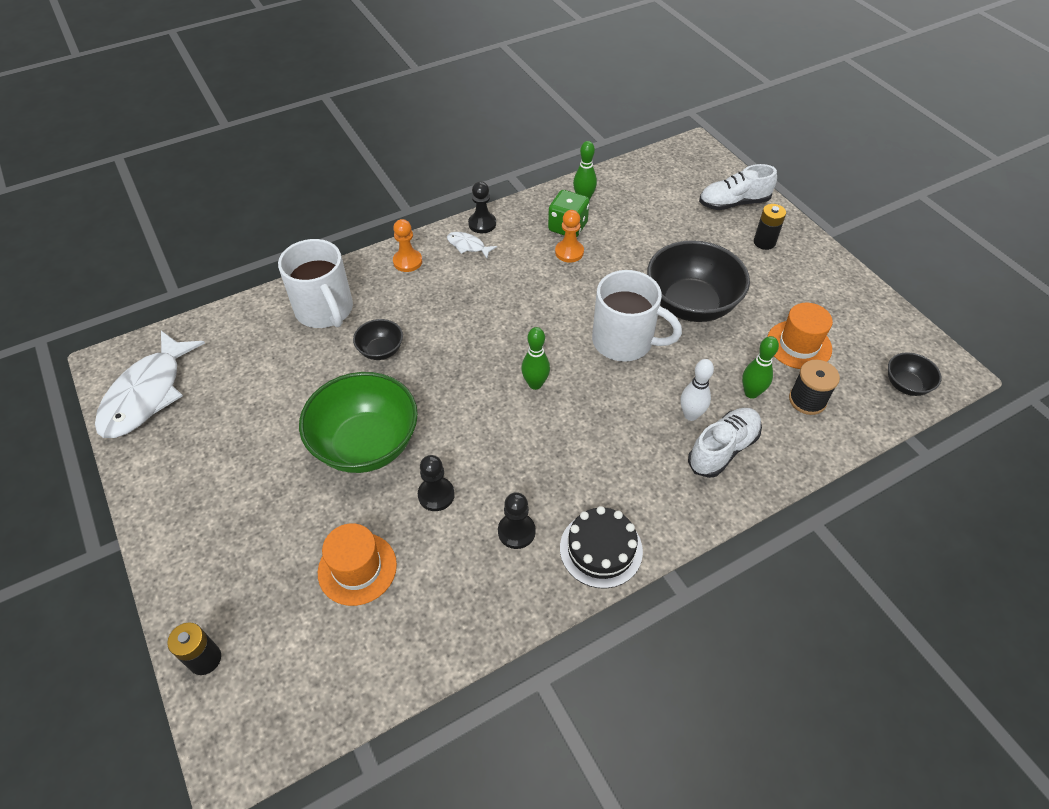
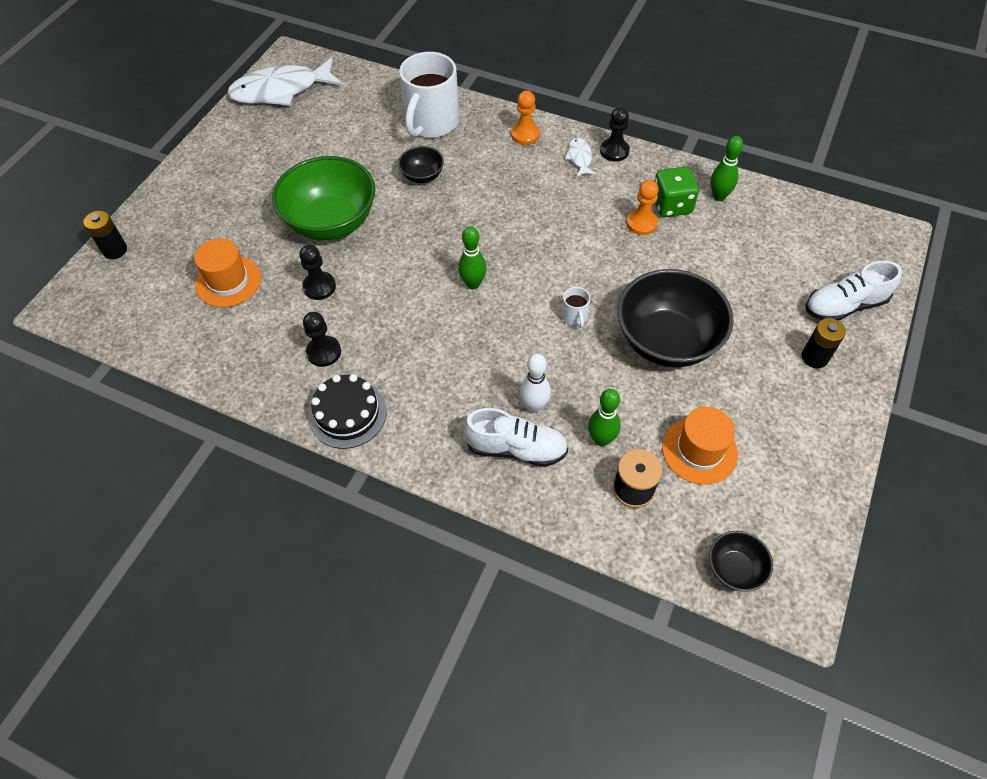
camera: 55 degrees right, 5 degrees up
(624, 341) = (574, 316): white mug -> white mug, size x0.41
(733, 203) = (844, 306): white shoe -> white shoe turned 60 degrees counterclockwise

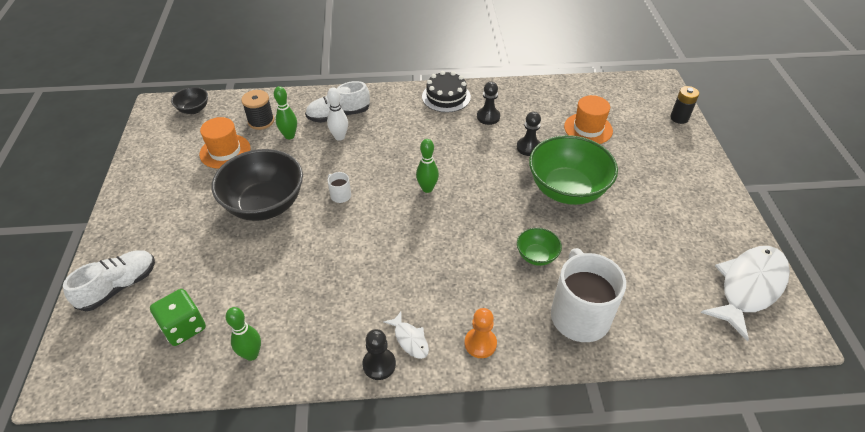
camera: 150 degrees right, 10 degrees down
(422, 176) = (536, 256): black bowl -> green bowl
(641, 223) = (318, 292): orange pawn -> none
(671, 205) = (297, 323): green dice -> green dice (184, 327)
(814, 357) = (146, 235): black battery -> none

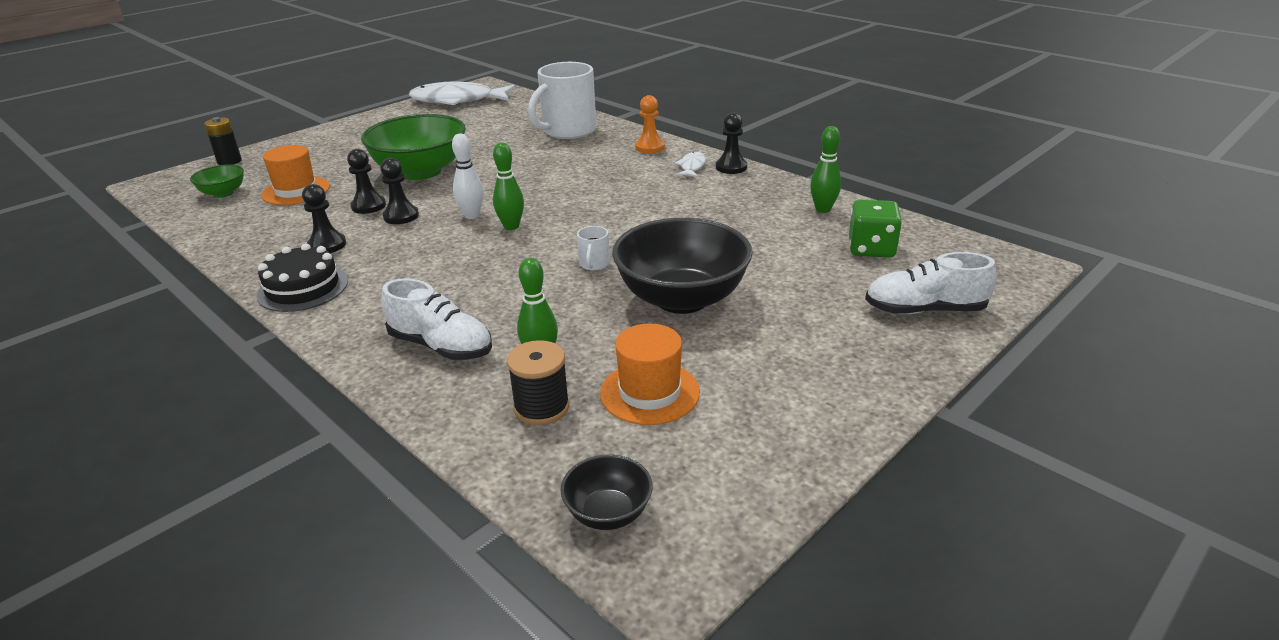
camera: 130 degrees left, 15 degrees down
(339, 137) = (491, 319): white bowling pin -> white bowling pin (472, 215)
(497, 154) = (401, 216): none -> black pawn
(536, 256) = (529, 158): green bowl -> green bowl (223, 193)

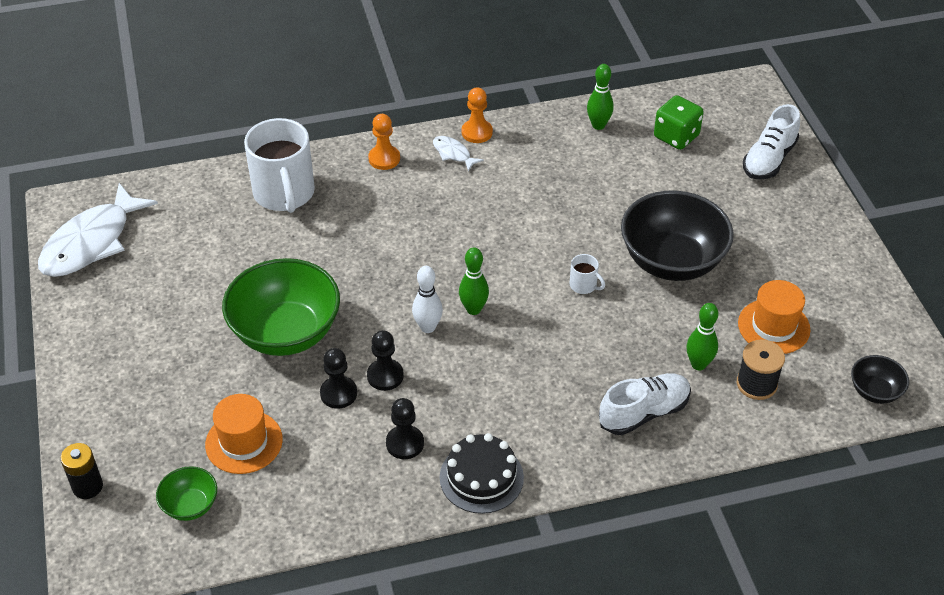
camera: 60 degrees left, 15 degrees up
(731, 167) = (477, 132): black pawn -> orange pawn

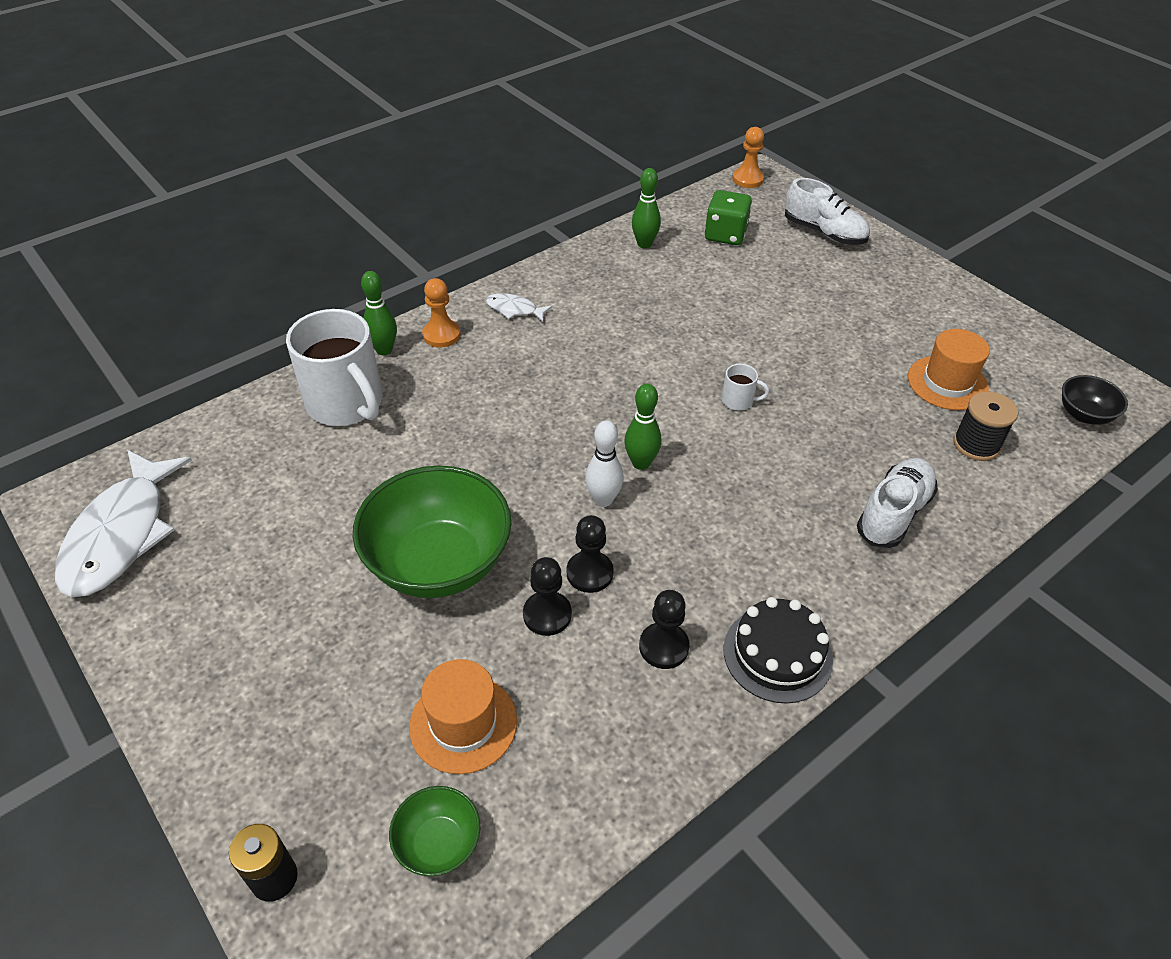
camera: 25 degrees left, 0 degrees up
(477, 132) = (526, 282): orange pawn -> orange pawn (747, 179)
(672, 261) = (806, 350): black bowl -> none
(698, 364) = (908, 444): green bowling pin -> green bowling pin (384, 350)
(769, 159) = (824, 233): white shoe -> white shoe turned 60 degrees counterclockwise

